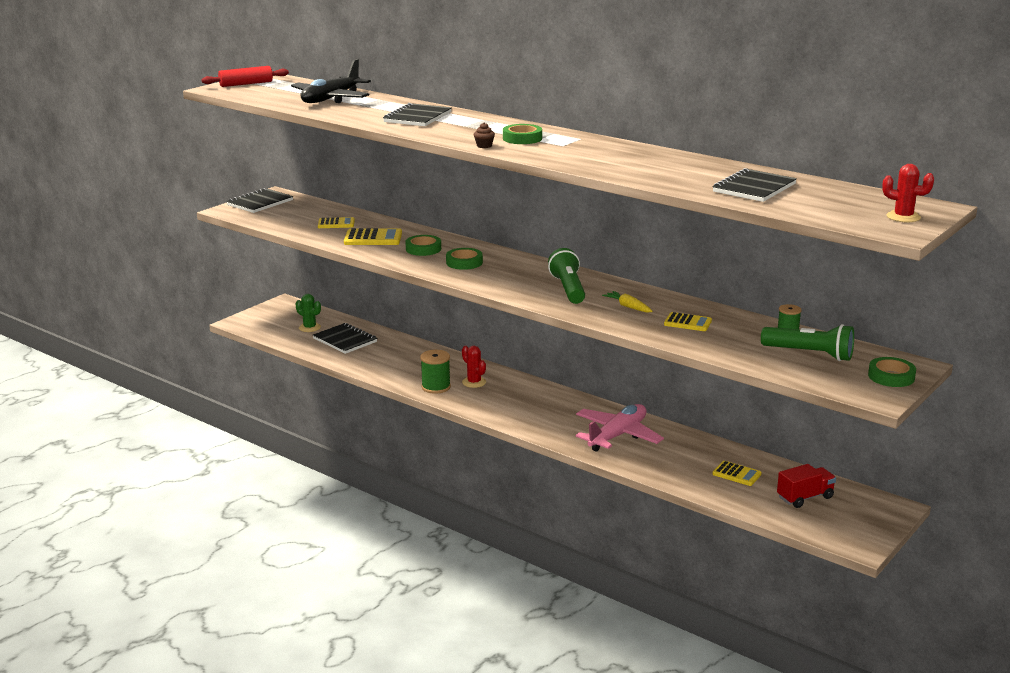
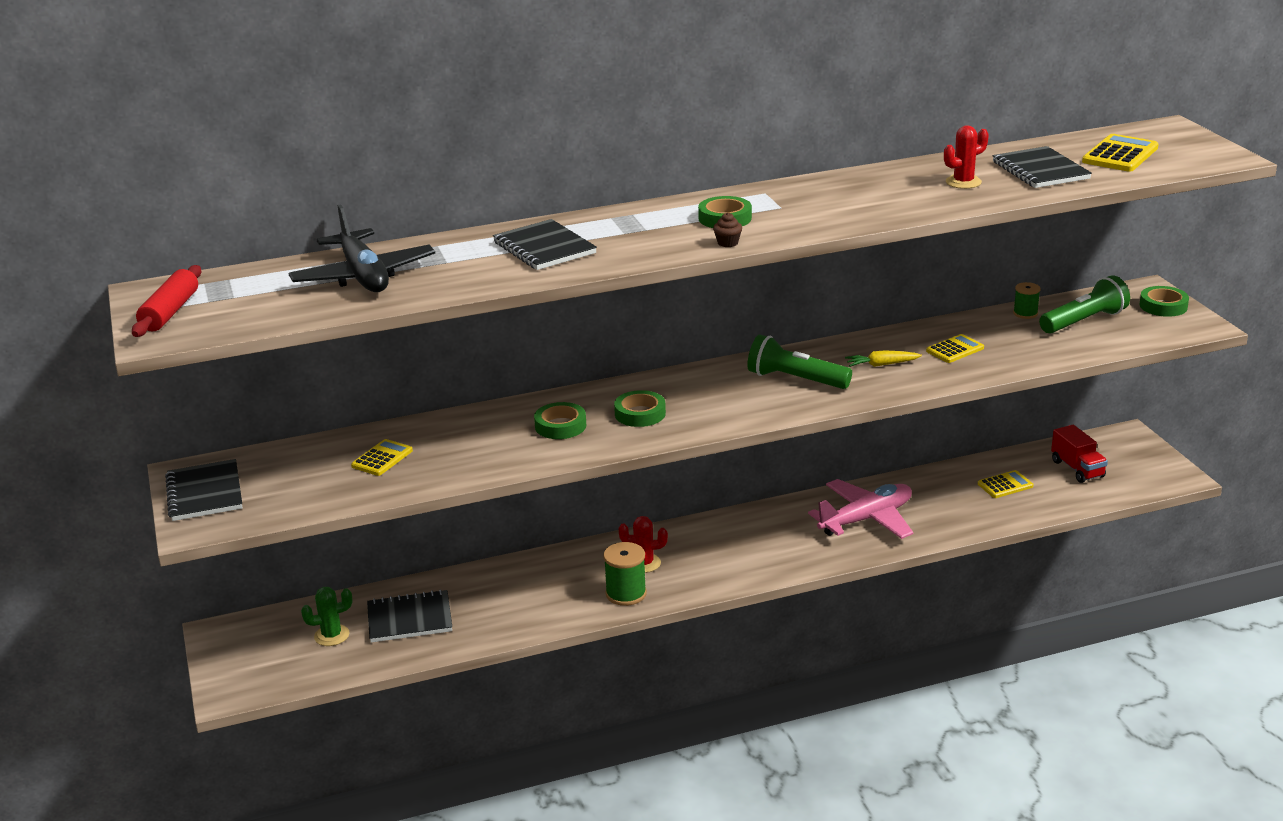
camera: 55 degrees left, 5 degrees up
(373, 238) = (475, 448): yellow calculator -> yellow calculator (1120, 155)
(617, 436) = (866, 519): pink plane -> pink plane turned 75 degrees clockwise
(805, 497) = (1077, 469): red truck -> red truck turned 150 degrees clockwise
(903, 217) = (1186, 145): red cactus -> red cactus (963, 182)

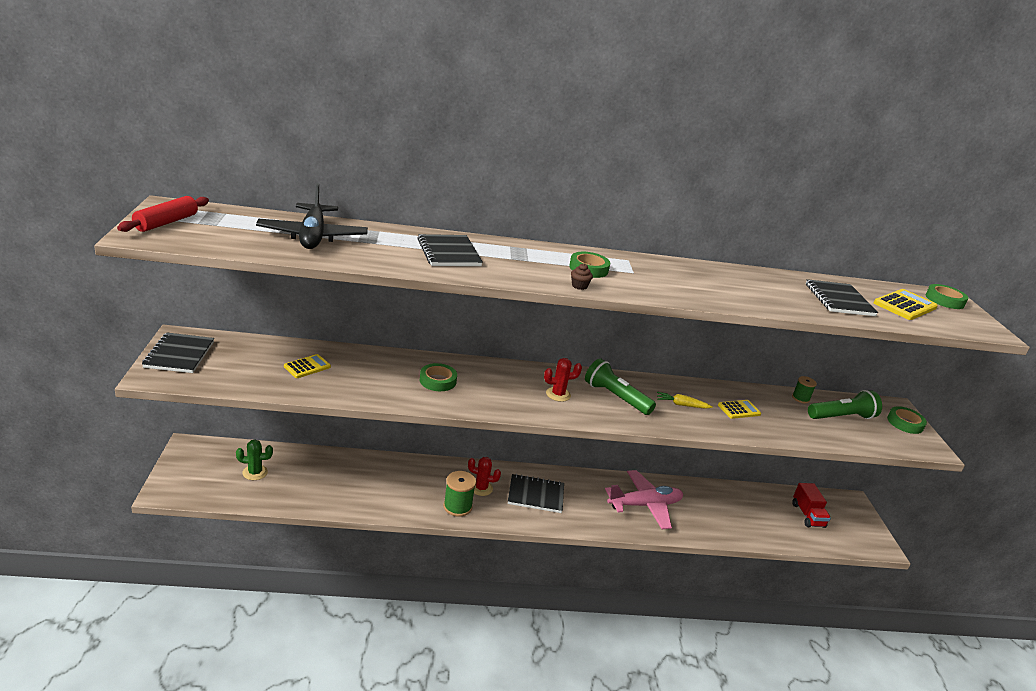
camera: 10 degrees right, 0 degrees up
(409, 619) = (310, 477): black notebook -> black notebook (535, 495)
(640, 414) = (496, 389): green tape -> green tape (944, 300)
(963, 182) = (777, 292): red cactus -> red cactus (558, 394)
(1005, 485) = (751, 511): yellow calculator -> none

